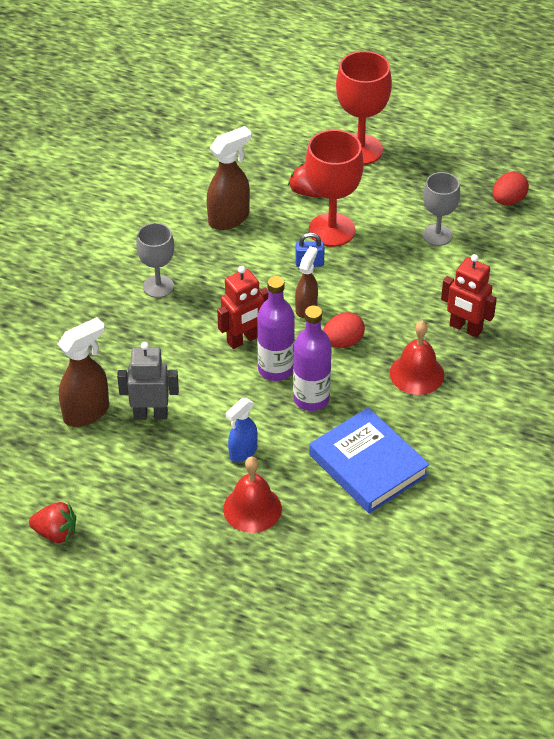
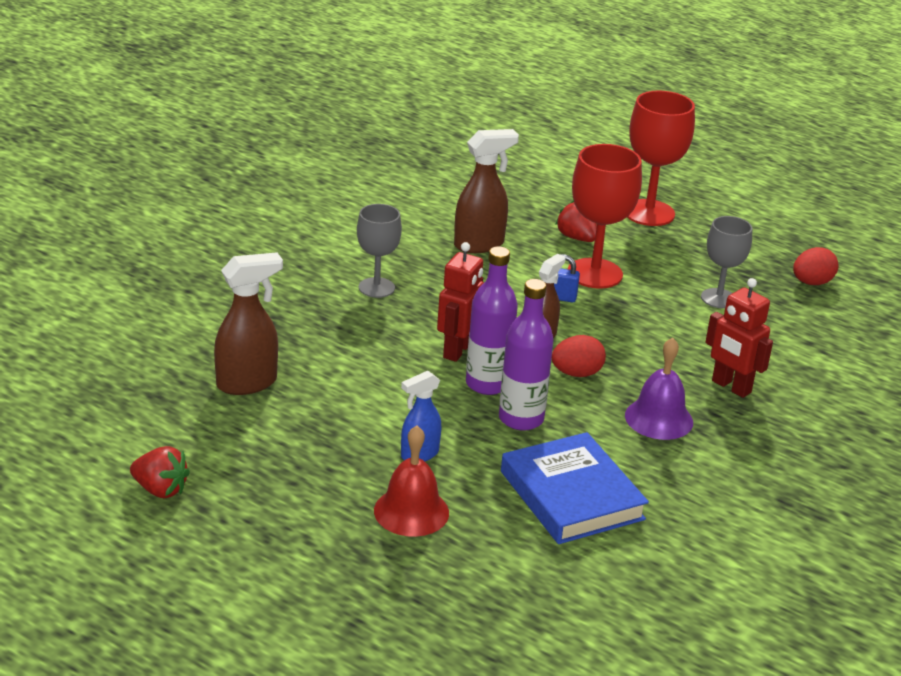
camera: 10 degrees right, 15 degrees down
(150, 414) = (322, 398): grey robot -> none
(243, 340) = (458, 351): red robot -> red robot turned 45 degrees counterclockwise
(417, 374) = (659, 418): red bell -> purple bell

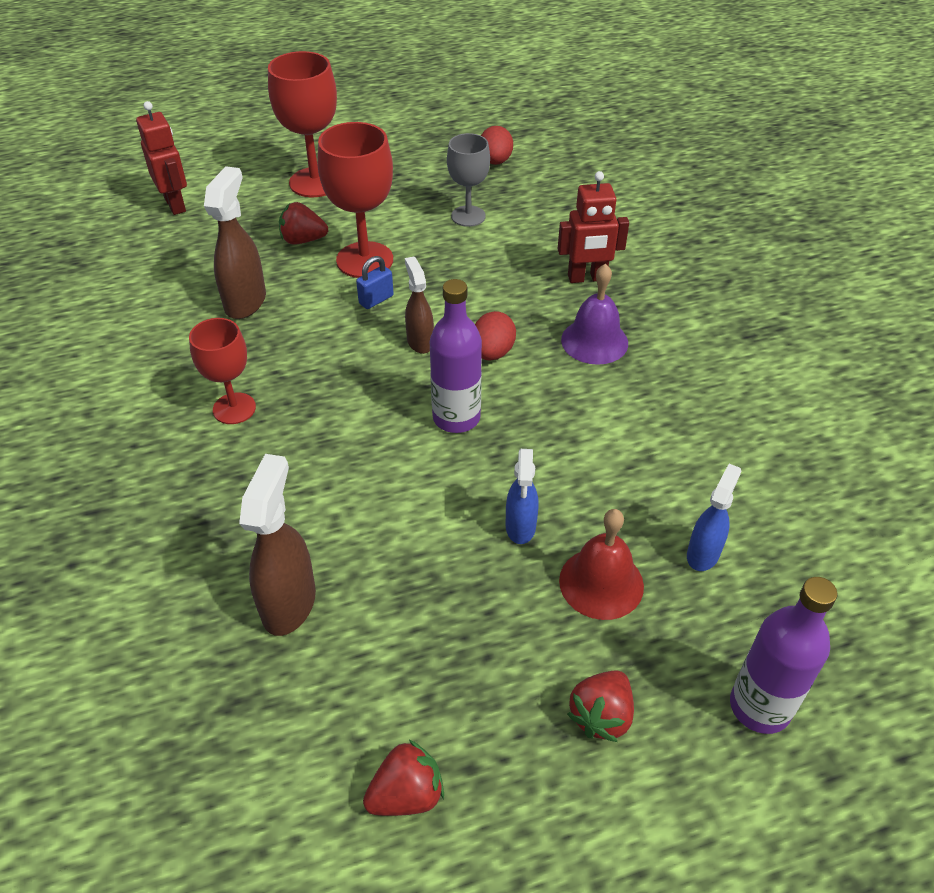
camera: 50 degrees left, 15 degrees up
(298, 551) = (601, 716): none -> red strawberry
(376, 288) = (234, 408): grey goblet -> red goblet
(458, 351) = (389, 409): red robot -> red robot (175, 204)
(497, 553) = (703, 553): none -> blue spray bottle
(521, 419) = (525, 425): purple bottle -> purple bottle (760, 706)
(572, 495) = (656, 454): blue book -> none

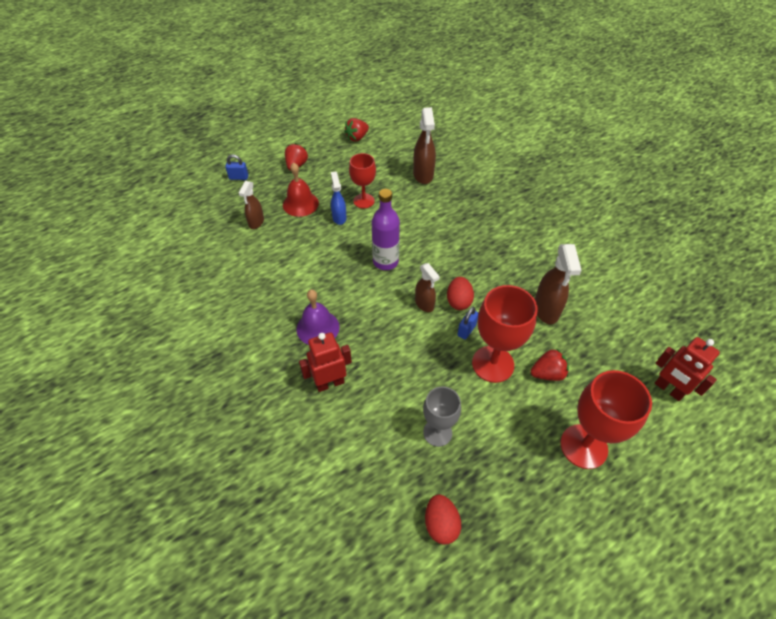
camera: 165 degrees right, 5 degrees up
(234, 408) = (501, 244): red goblet -> red goblet (364, 201)
(492, 353) = (378, 306): red egg -> red egg (458, 301)
(703, 553) = (256, 222): blue spray bottle -> brown spray bottle
(760, 706) = (238, 177): purple bottle -> blue padlock

